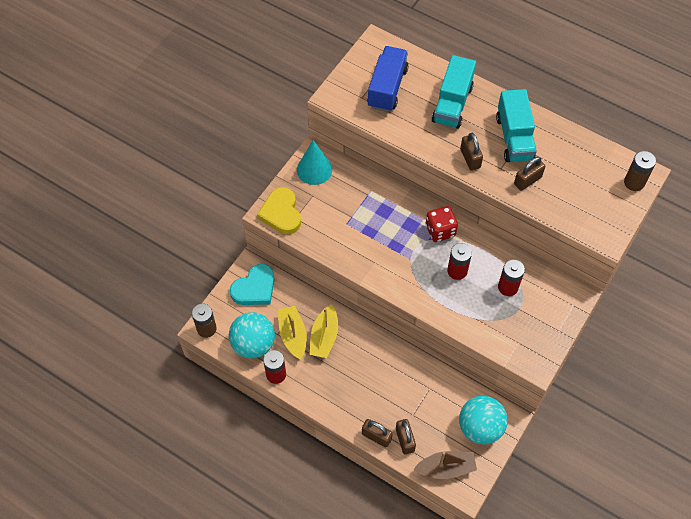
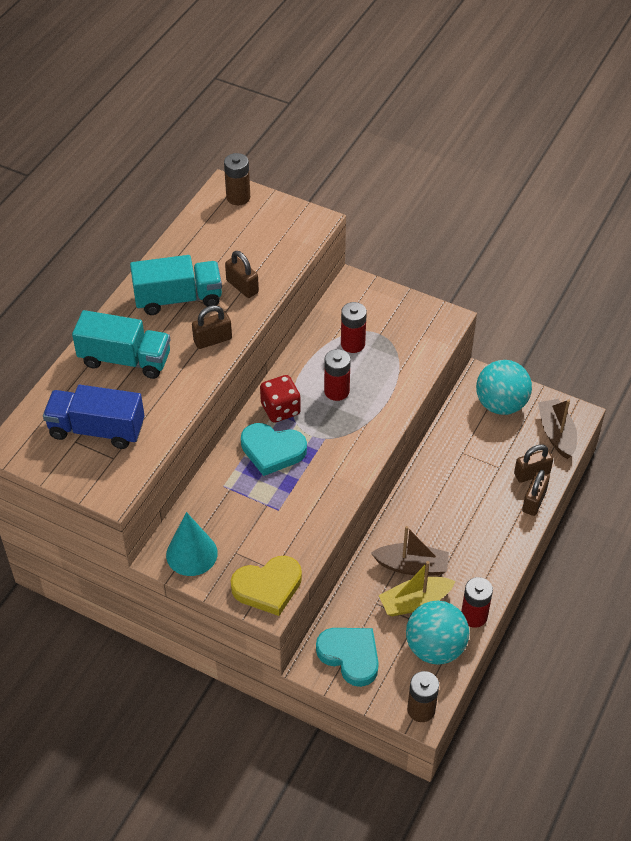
camera: 95 degrees left, 10 degrees down
(324, 337) = (411, 566): yellow boat -> brown boat
(400, 223) = (272, 450): none -> turquoise heart

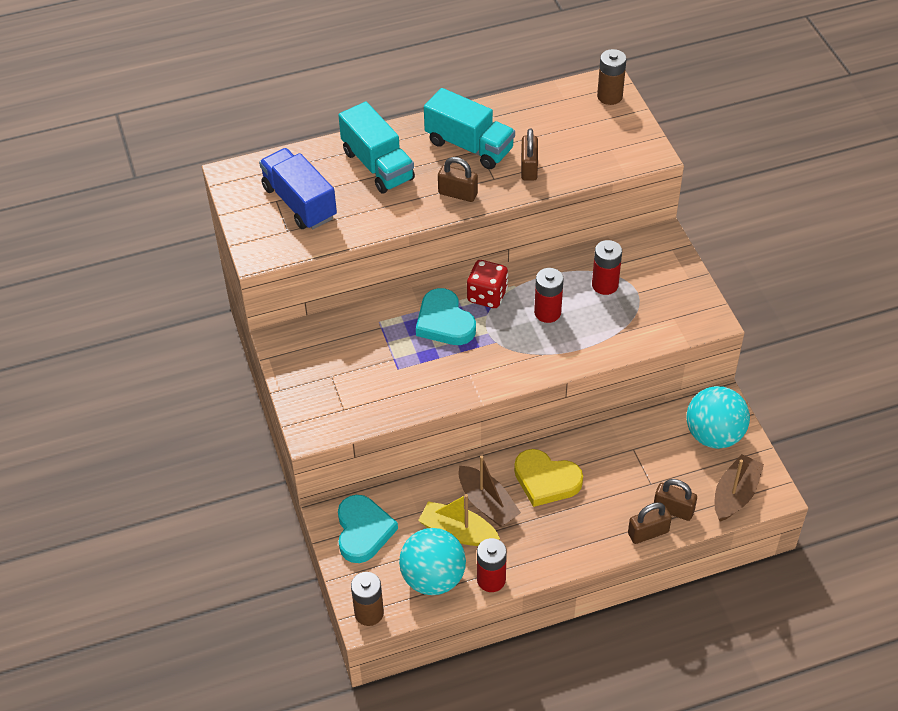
camera: 45 degrees right, 0 degrees up
(191, 554) = (300, 353): turquoise cone -> none
(268, 587) = (324, 418): yellow heart -> yellow heart (546, 480)

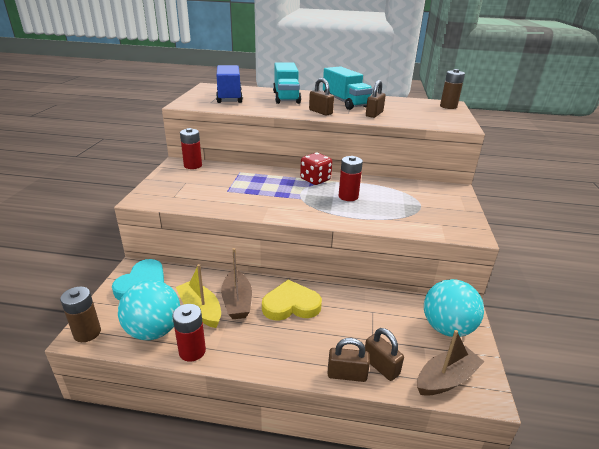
camera: 25 degrees right, 20 degrees down
(444, 322) = (277, 182): turquoise heart -> none
(546, 480) = (291, 305): yellow heart -> yellow heart turned 120 degrees clockwise
(605, 285) = (399, 196): red battery -> red battery (193, 165)

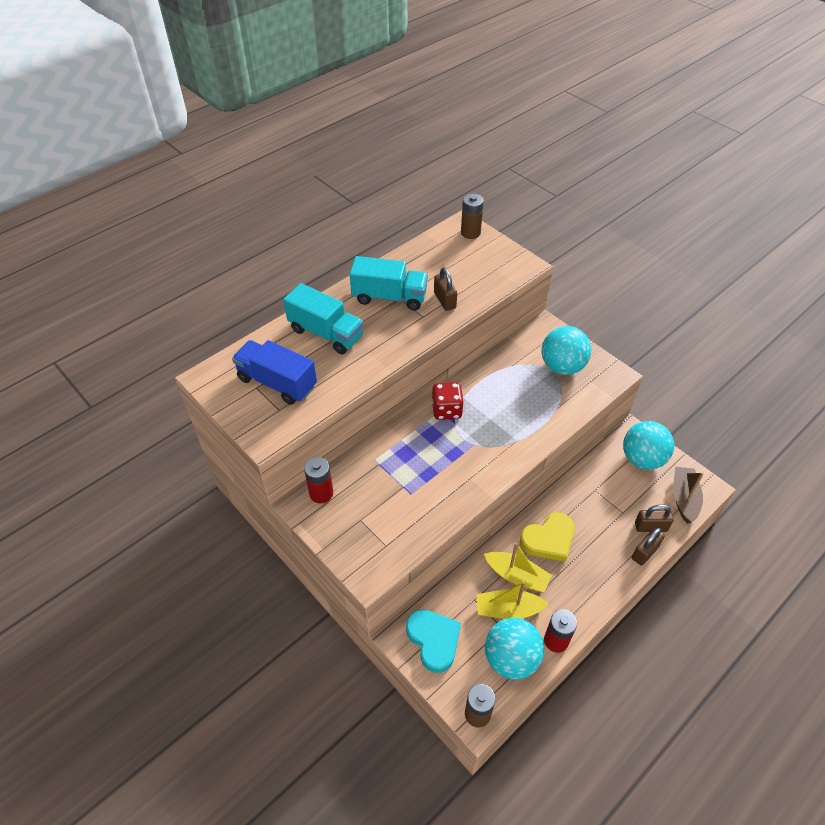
camera: 50 degrees left, 20 degrees up
(237, 301) = (516, 576): brown boat -> yellow boat
(291, 305) = (549, 539): yellow heart -> yellow heart turned 150 degrees counterclockwise
(320, 112) = (402, 336): brown padlock -> none
(348, 196) = (499, 408): red battery -> none
(432, 207) = (562, 366): none -> turquoise ball

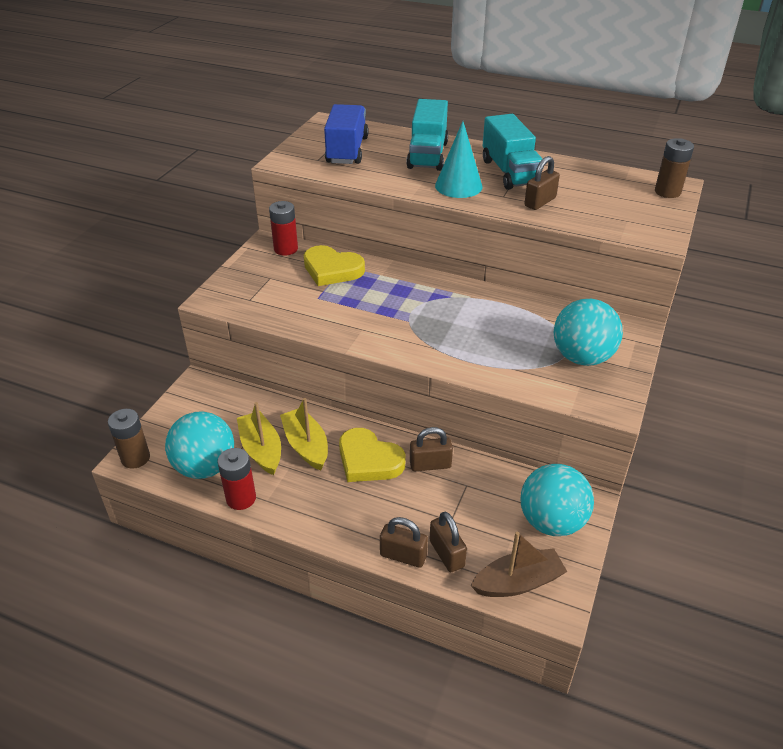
camera: 65 degrees right, 10 degrees down
(375, 470) = (332, 269): none -> yellow heart
(391, 335) = (458, 186): none -> turquoise cone
(434, 640) = (203, 405): turquoise heart -> none
(447, 410) = (440, 291): red dice -> none
(516, 576) = (306, 446): yellow boat -> yellow boat turned 150 degrees clockwise
(568, 503) = (430, 465): none -> brown padlock

